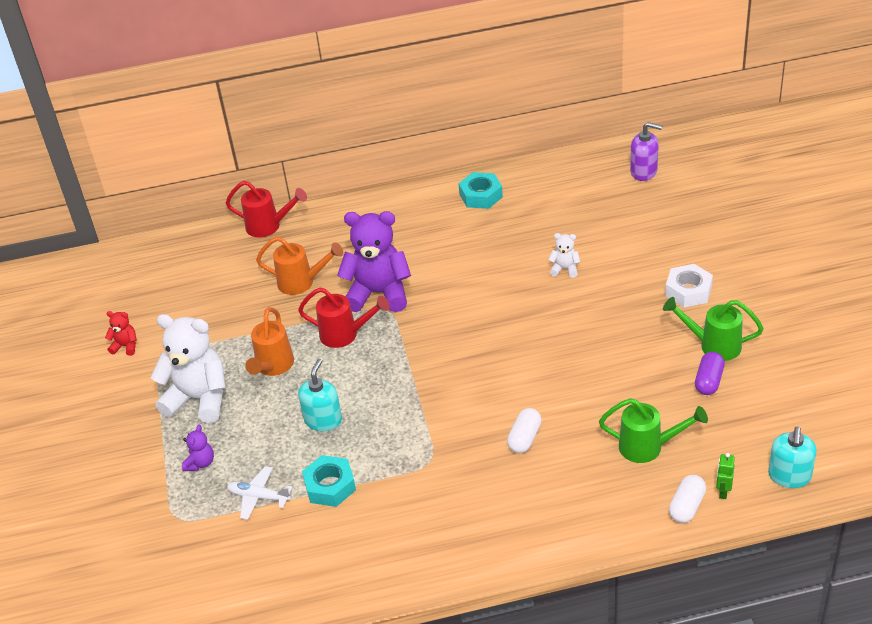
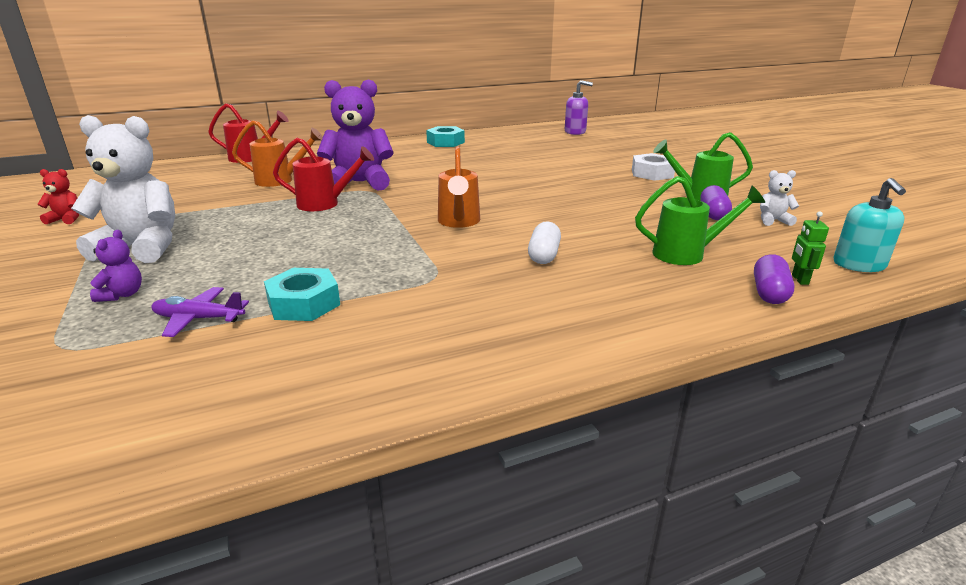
camera: 15 degrees left, 15 degrees down
(258, 497) = (198, 319): white plane -> purple plane
(273, 367) = (240, 225): orange watering can -> orange watering can (459, 222)
(323, 420) = (298, 255): turquoise soap dispenser -> none
(565, 269) = (534, 167): white teddy bear -> white teddy bear (773, 220)
(687, 506) = (769, 293): white capsule -> purple capsule

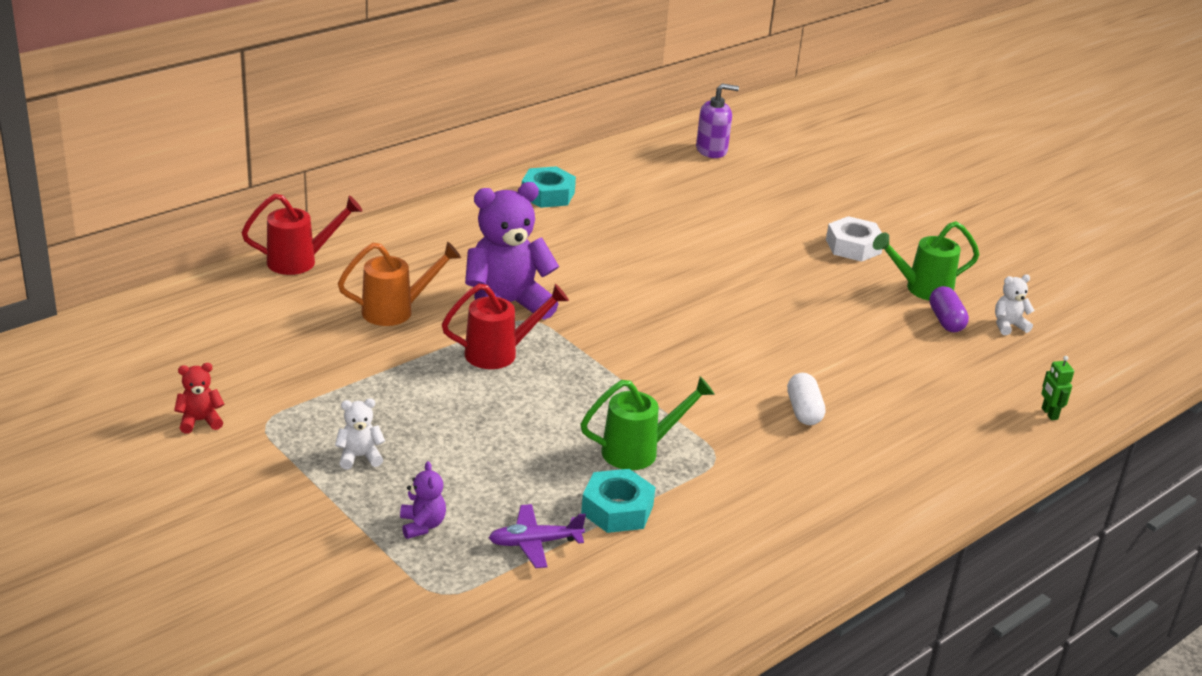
camera: 20 degrees left, 5 degrees up
(142, 248) = (359, 457): white teddy bear -> white teddy bear, size x0.44
(459, 222) = (683, 369): orange watering can -> none
(687, 254) = (941, 391): green watering can -> green watering can (639, 451)
(769, 293) = (1027, 435): purple capsule -> none
(859, 265) = (1097, 386): turquoise soap dispenser -> none

